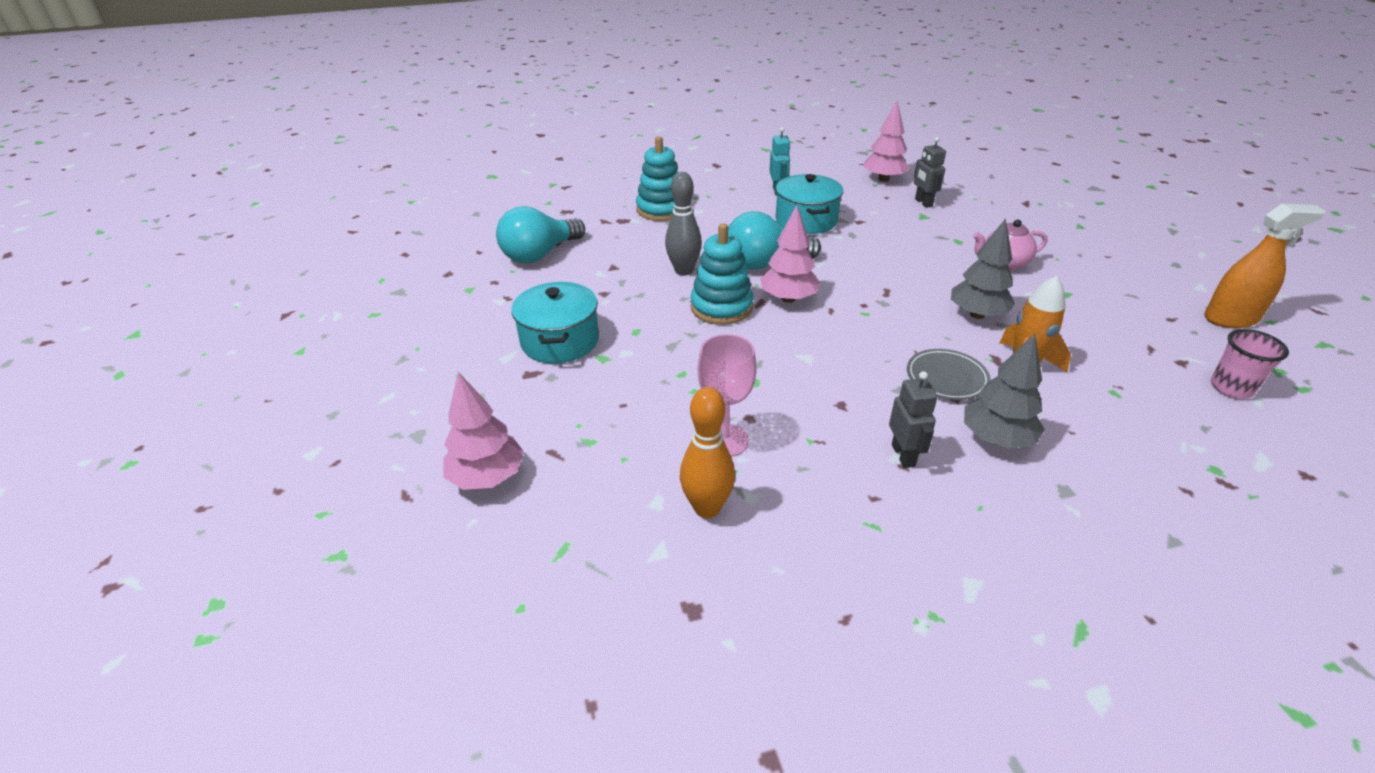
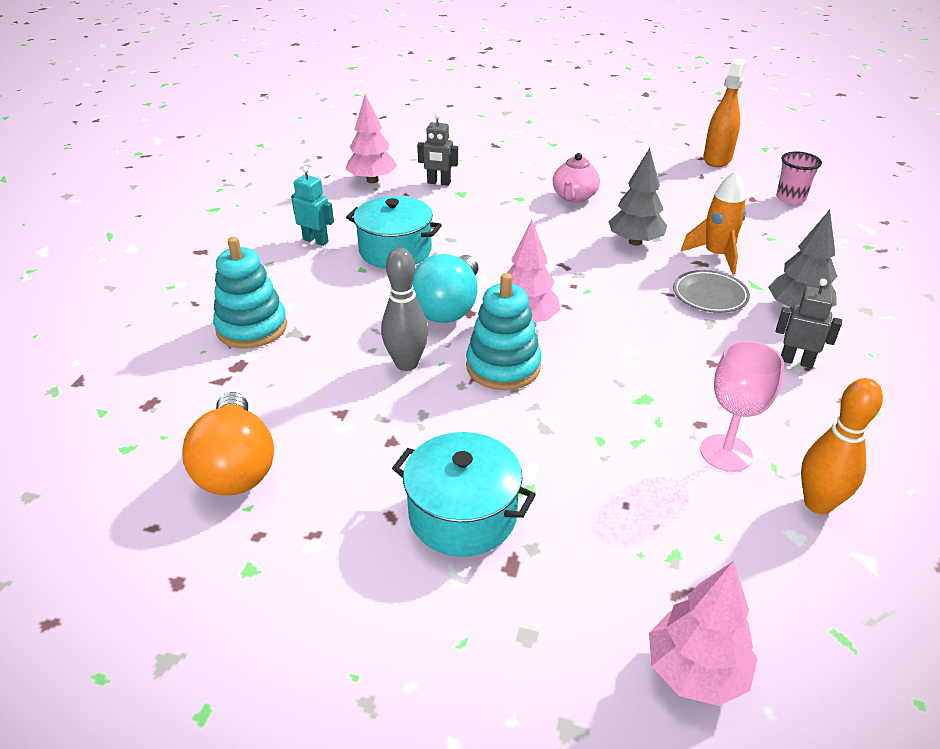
camera: 60 degrees left, 0 degrees up
(540, 254) = (236, 466): turquoise light bulb -> orange light bulb

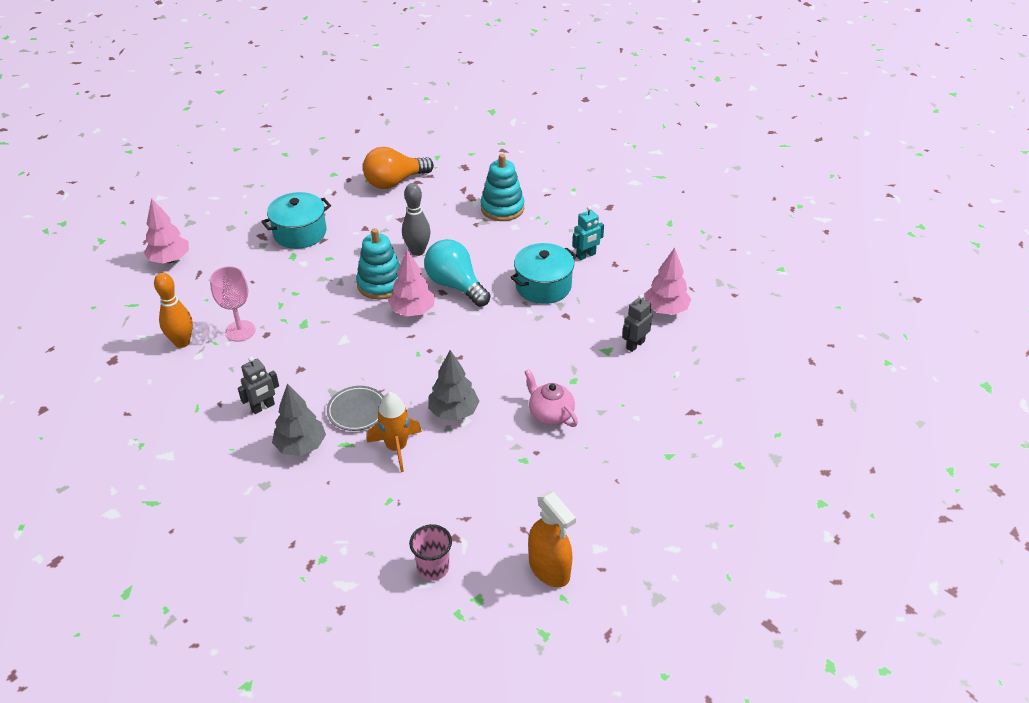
camera: 120 degrees right, 5 degrees up
(236, 466) = (394, 182): orange light bulb -> orange light bulb turned 45 degrees counterclockwise

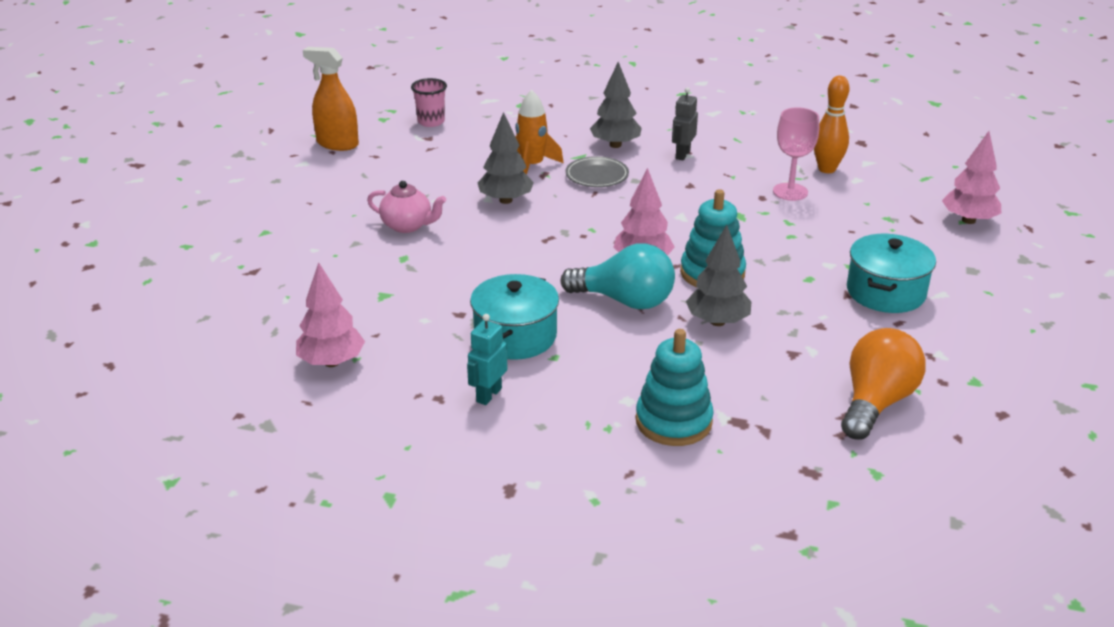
camera: 150 degrees right, 10 degrees down
(417, 251) = (717, 322): grey bowling pin -> grey tree
(635, 345) = (352, 311): grey robot -> none

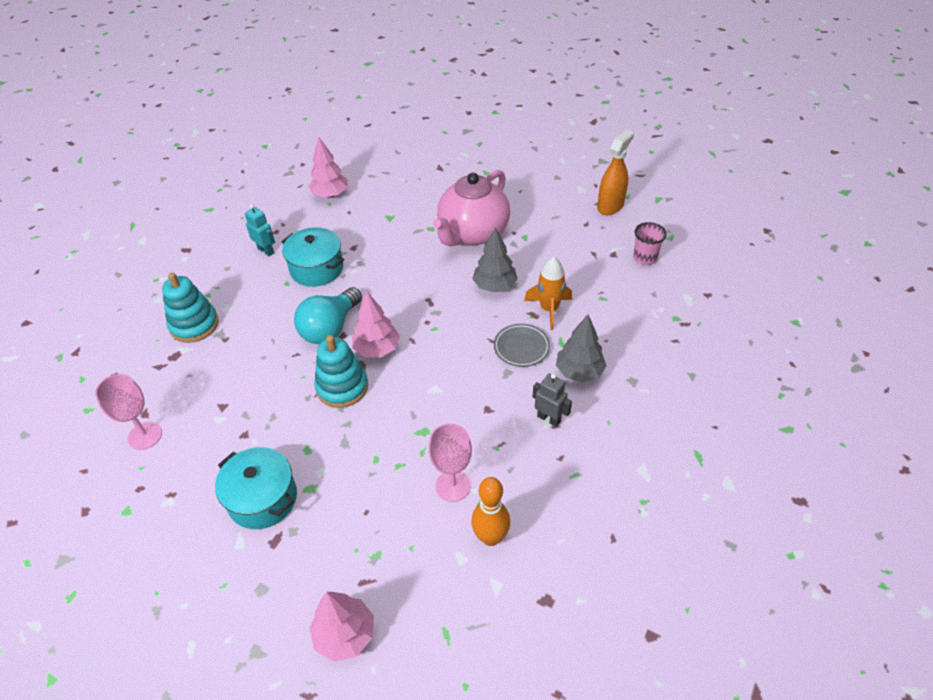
camera: 105 degrees right, 15 degrees up
(408, 226) = (472, 233): pink teapot -> pink teapot, size x1.94
(717, 322) = (280, 373): grey tree -> none
(875, 402) = (145, 436): orange light bulb -> pink goblet

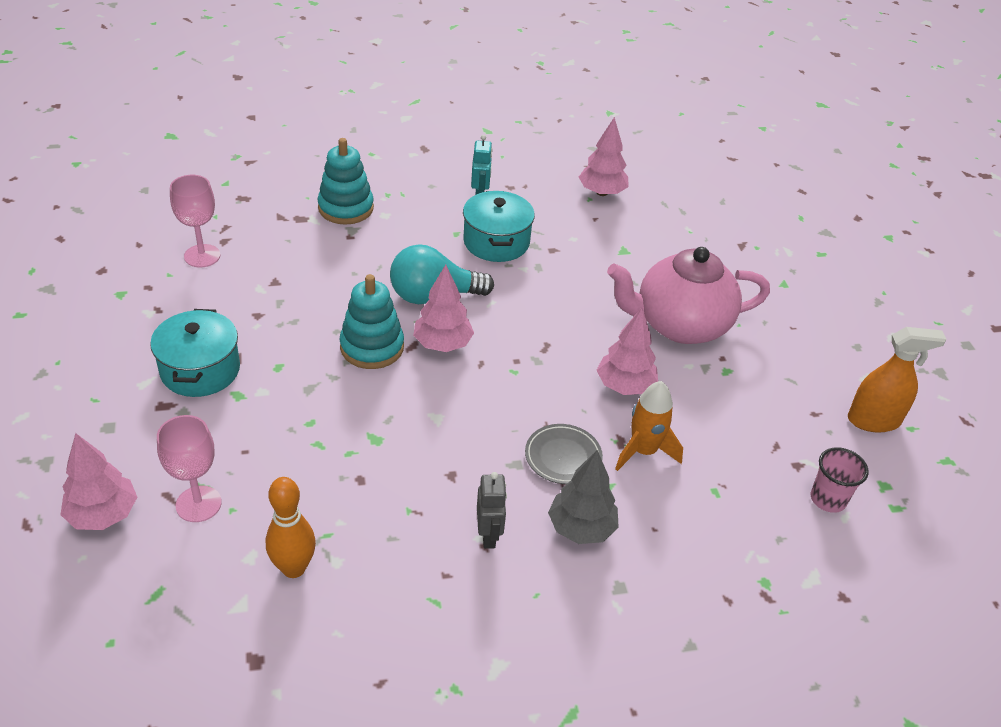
camera: 45 degrees right, 5 degrees down
(453, 486) = (330, 501): pink goblet -> pink goblet (198, 504)
(494, 286) = (624, 386): grey tree -> pink tree

